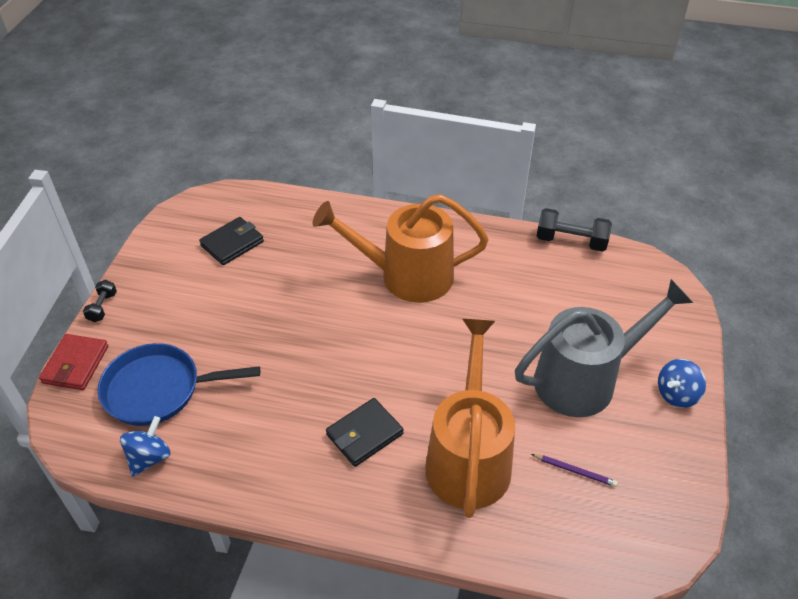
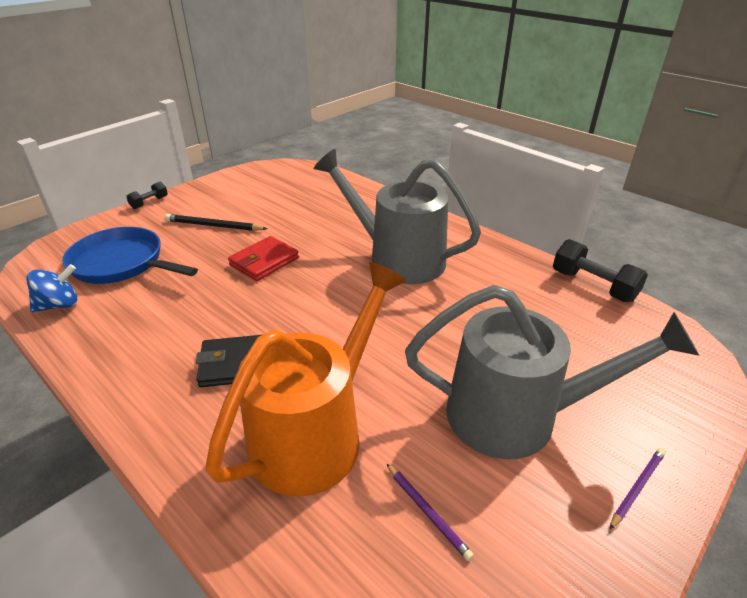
camera: 30 degrees right, 10 degrees down
(75, 364) = (91, 228): red wallet -> red wallet (264, 261)
(204, 308) = (214, 226): none -> black pencil
(232, 243) = (278, 195): black wallet -> none
(406, 276) = (397, 258): orange watering can -> grey watering can
(676, 394) = (636, 488): blue spinning top -> purple pencil

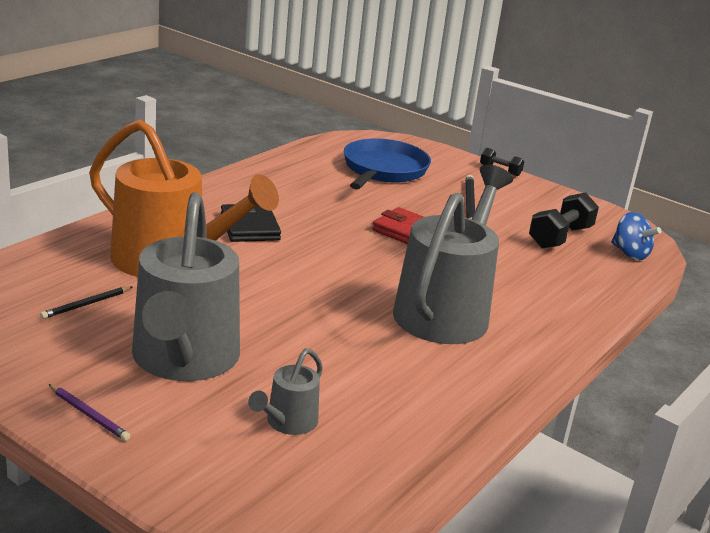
camera: 80 degrees right, 10 degrees down
(59, 305) = (316, 155): blue spinning top -> blue spinning top (630, 254)
(427, 511) = (86, 304): purple pencil -> black pencil
(583, 350) = (287, 423): none -> grey watering can
(593, 285) = (432, 461): black dumbbell -> black dumbbell (560, 237)

